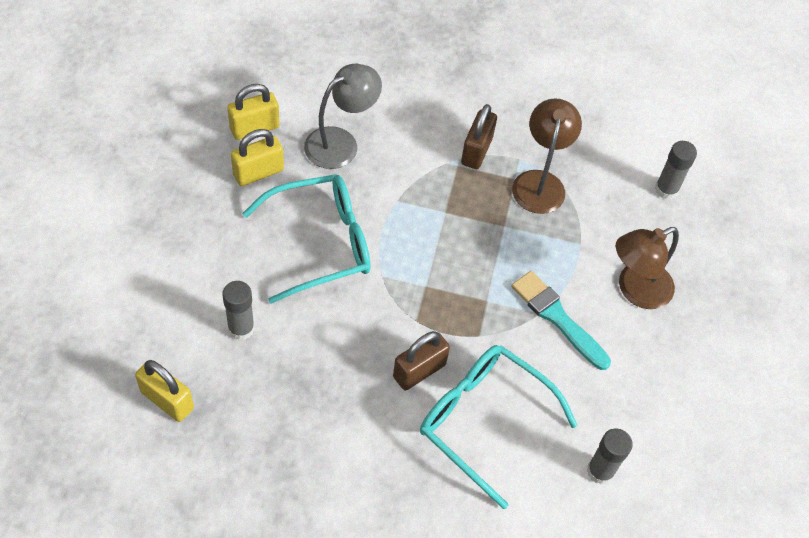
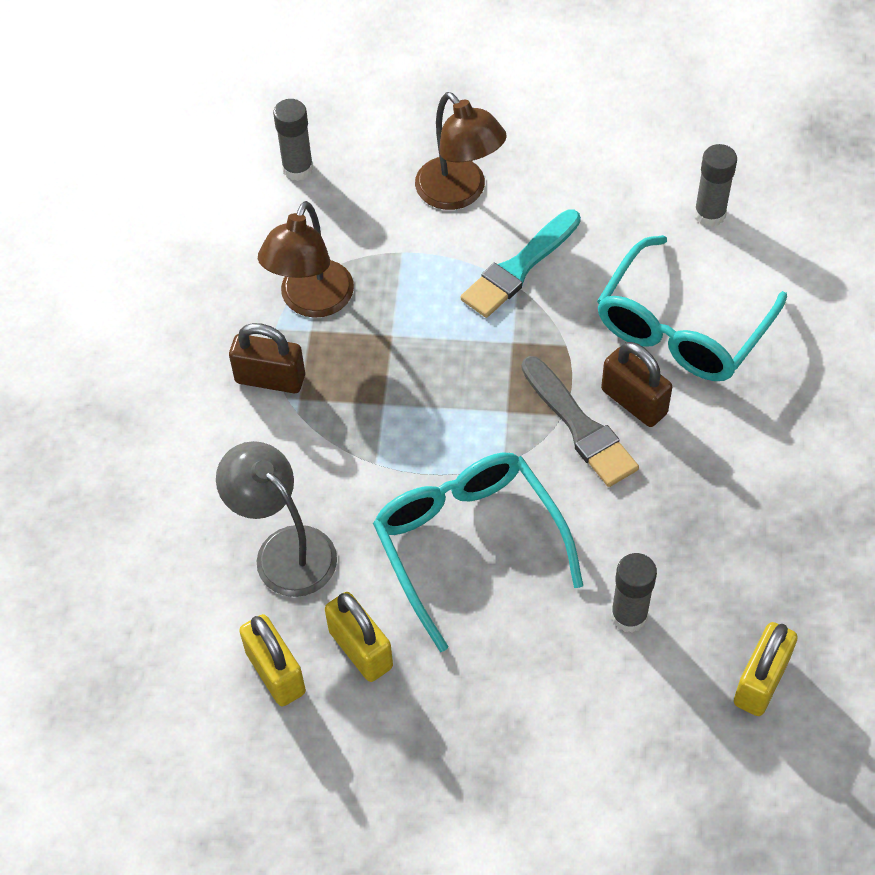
camera: 90 degrees left, 0 degrees up
(403, 330) = (580, 426): none -> grey brush
(540, 182) = (311, 302): brown lamp -> brown lamp turned 75 degrees counterclockwise

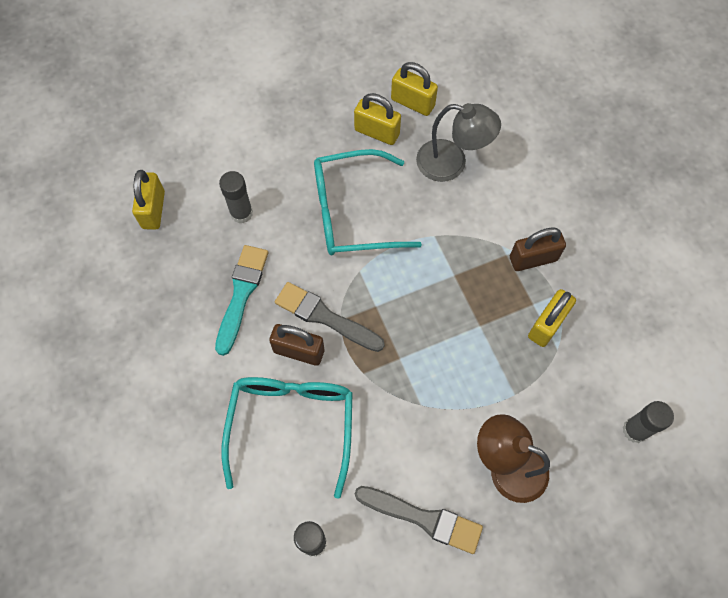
camera: 150 degrees right, 10 degrees up
(311, 302) = (547, 325): brown lamp -> yellow padlock
(468, 544) = (352, 212): turquoise glasses -> turquoise glasses turned 135 degrees clockwise
(519, 267) = (427, 421): turquoise brush -> turquoise brush (241, 294)
(579, 187) = (423, 518): none -> grey brush

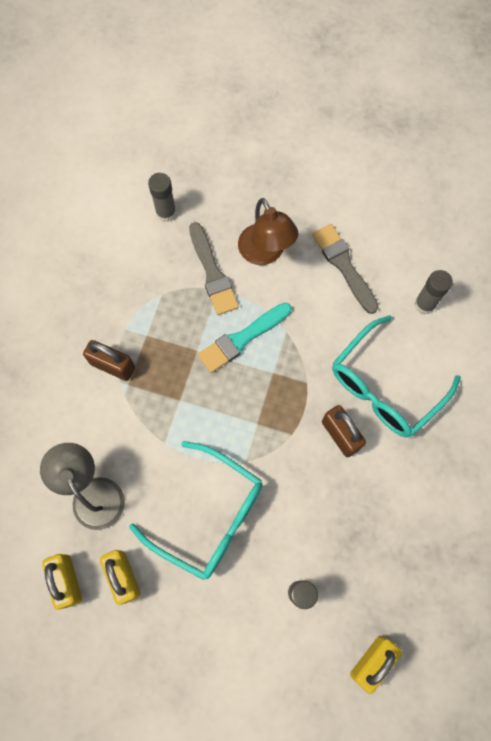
camera: 140 degrees left, 5 degrees up
(241, 294) = (351, 516): turquoise brush -> turquoise brush (242, 339)
(325, 317) = (301, 445): grey brush -> grey brush (212, 273)
(547, 325) = (152, 314): yellow padlock -> none

